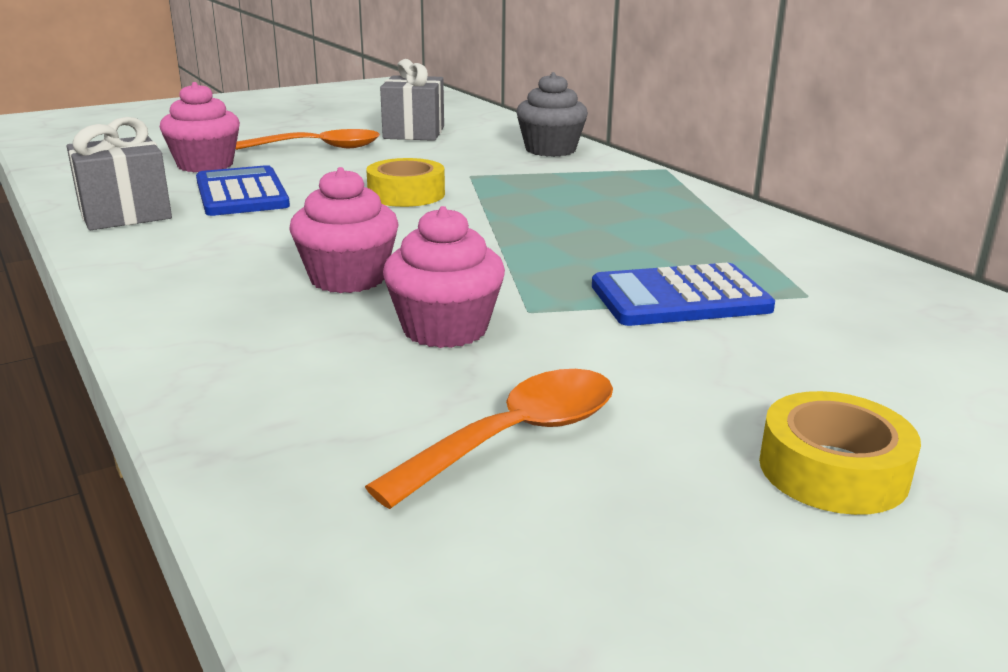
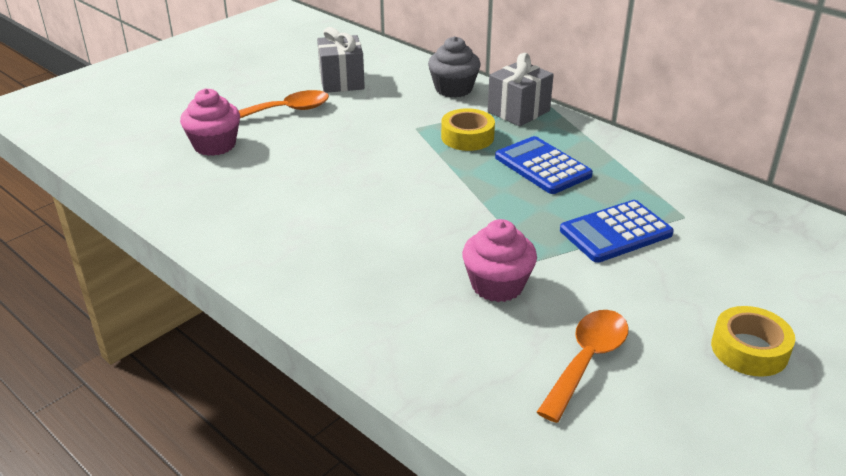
camera: 15 degrees left, 10 degrees up
(125, 214) = (204, 212): grey gift -> grey gift (518, 111)
(241, 193) = (269, 175): blue calculator -> blue calculator (542, 166)
(348, 278) = (408, 251): pink cupcake -> none
(406, 194) = (386, 157): yellow tape -> yellow tape (467, 137)

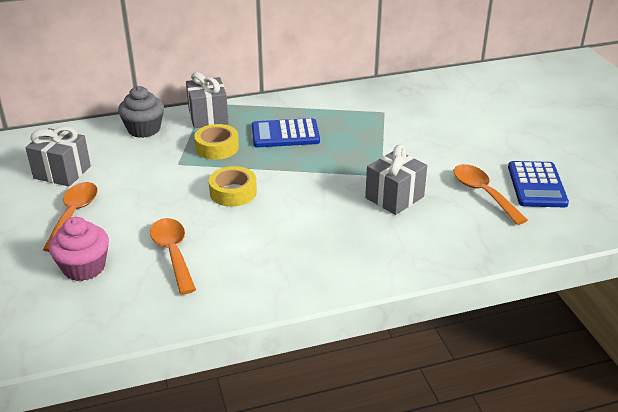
camera: 60 degrees left, 0 degrees up
(268, 179) = (173, 253): none -> orange spoon
(497, 285) = (394, 197): pink cupcake -> grey gift
(615, 232) = (378, 138): blue calculator -> blue calculator (536, 185)
(749, 349) = (507, 143): yellow tape -> yellow tape (233, 192)

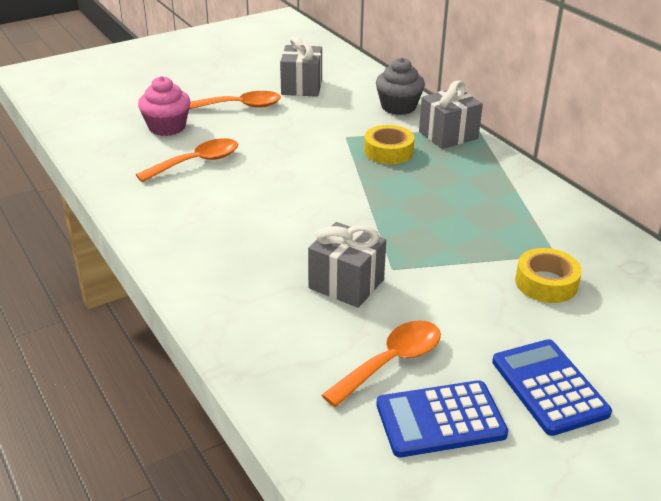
camera: 75 degrees right, 0 degrees up
(233, 192) = (308, 175): yellow tape -> yellow tape (546, 283)
(285, 134) = (444, 188): blue calculator -> blue calculator (549, 387)

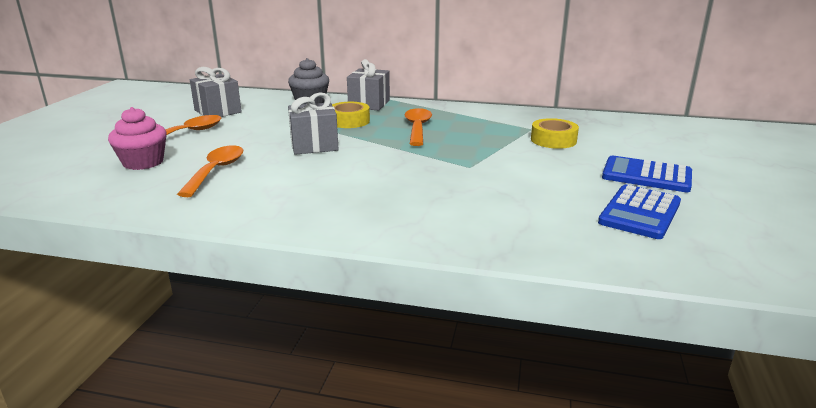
camera: 45 degrees left, 10 degrees down
(346, 284) = (461, 184): grey gift -> grey gift (314, 145)
(391, 362) = (564, 203): orange spoon -> orange spoon (417, 128)

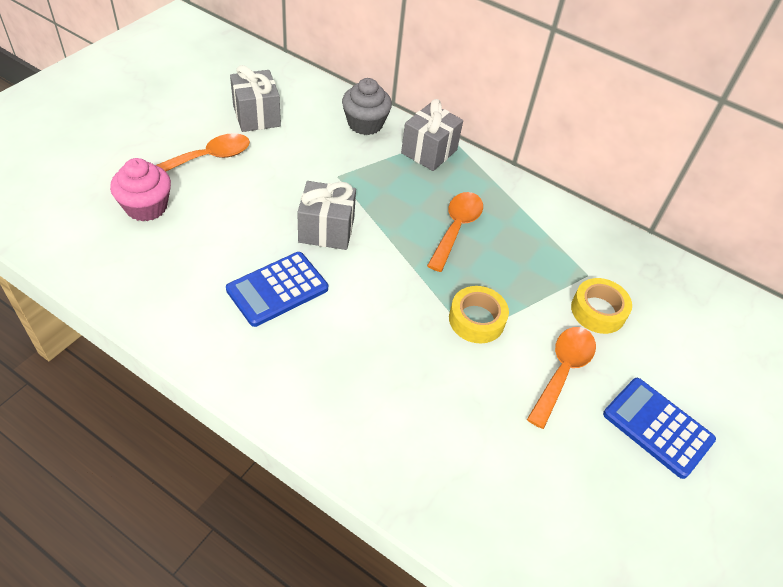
camera: 15 degrees right, 25 degrees up
(216, 171) = (209, 250): orange spoon -> orange spoon (562, 371)
(349, 121) = (387, 186): yellow tape -> yellow tape (476, 320)
(640, 213) = (599, 496): blue calculator -> blue calculator (277, 289)

